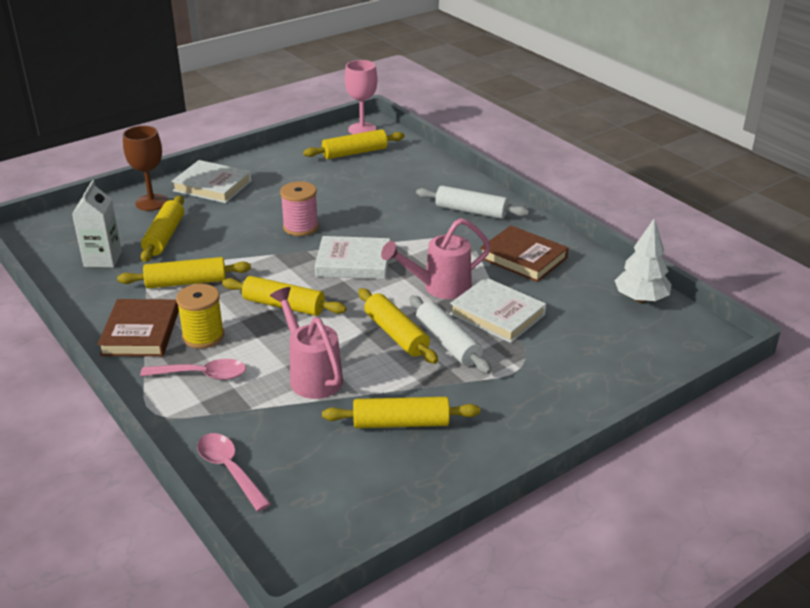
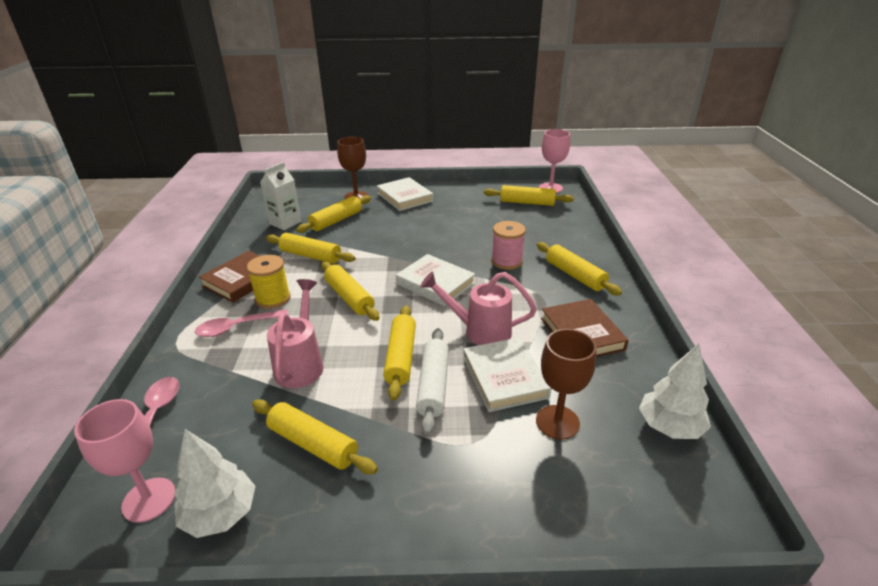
camera: 35 degrees right, 0 degrees up
(202, 375) = (236, 327): pink spoon -> pink spoon turned 120 degrees clockwise
(300, 227) = (428, 243): pink spool -> pink spool (506, 261)
(315, 517) = (149, 499): none -> pink goblet
(388, 496) = (220, 514): none -> white tree
(471, 211) = (575, 275): white rolling pin -> yellow rolling pin
(566, 328) = (557, 422): none -> brown goblet

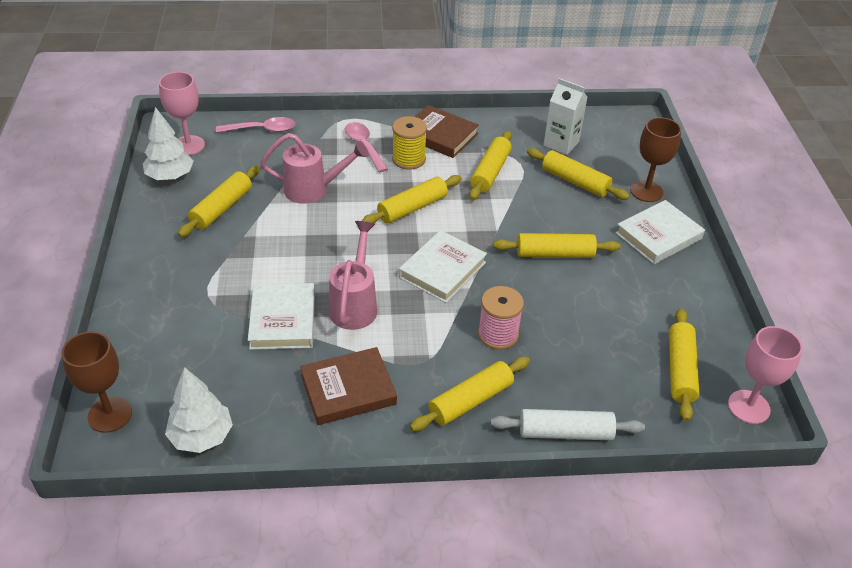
camera: 85 degrees right, 10 degrees up
(400, 357) = (317, 249): yellow rolling pin -> yellow rolling pin (554, 253)
(433, 385) = (277, 271): white rolling pin -> white rolling pin (565, 433)
(504, 377) = (283, 320): white book -> white book turned 75 degrees counterclockwise
(557, 422) = (221, 352): brown goblet -> brown goblet (110, 415)

